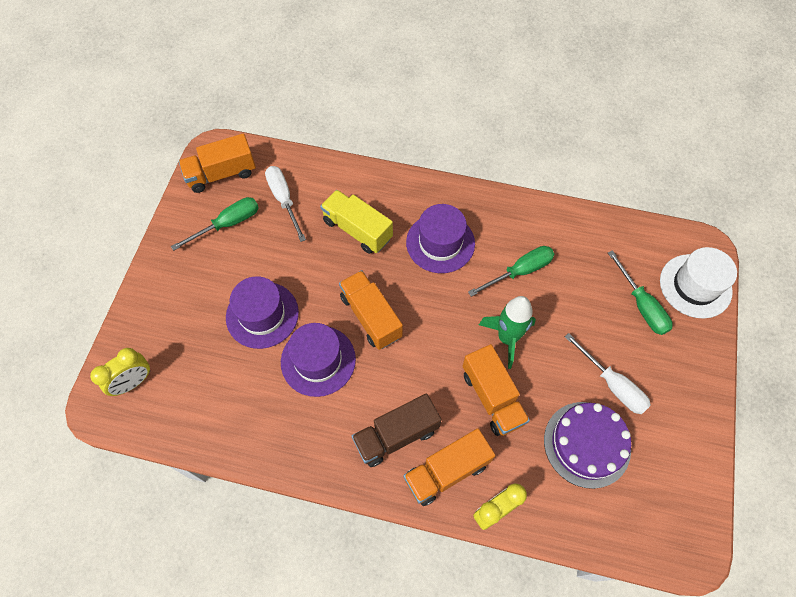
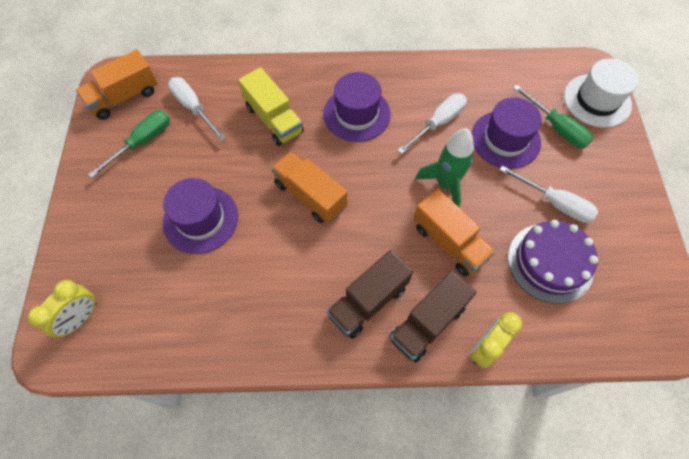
camera: 15 degrees left, 0 degrees up
(318, 360) = (269, 249): purple hat -> purple hat (505, 139)
(357, 230) = (274, 119): yellow truck -> yellow truck turned 150 degrees counterclockwise
(446, 471) = (427, 323): orange truck -> brown truck
(519, 271) = (438, 123): green screwdriver -> white screwdriver

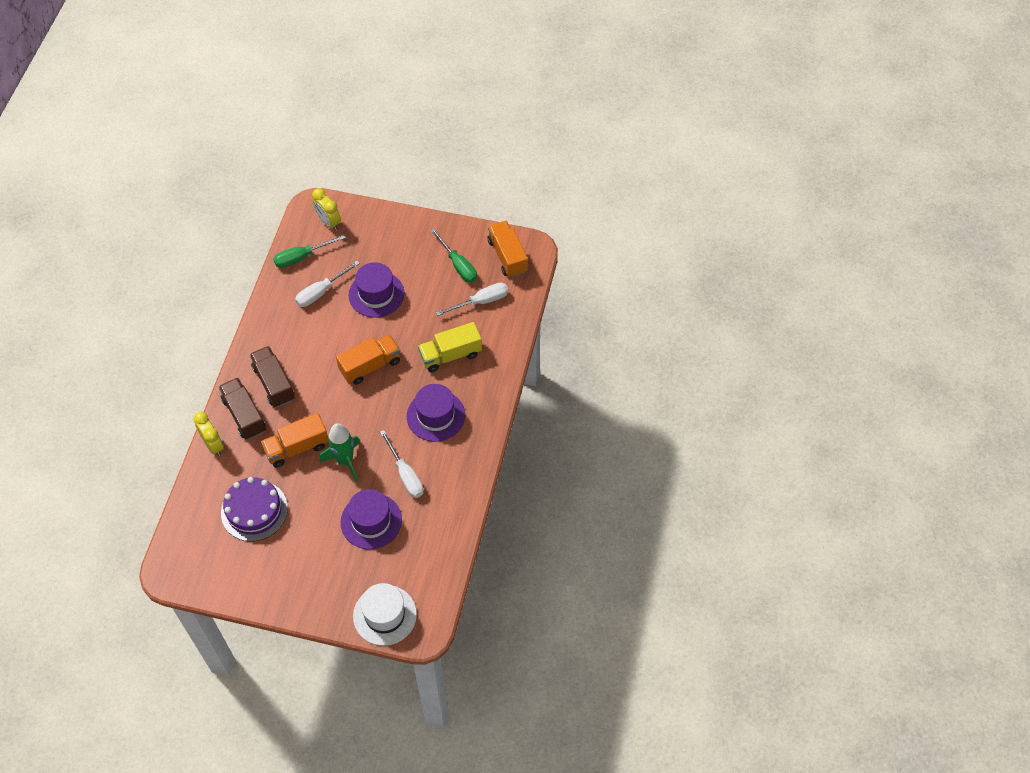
camera: 105 degrees right, 5 degrees down
(555, 203) = (300, 535): white screwdriver -> white screwdriver (321, 292)
(556, 127) = (368, 567): green screwdriver -> green screwdriver (301, 257)

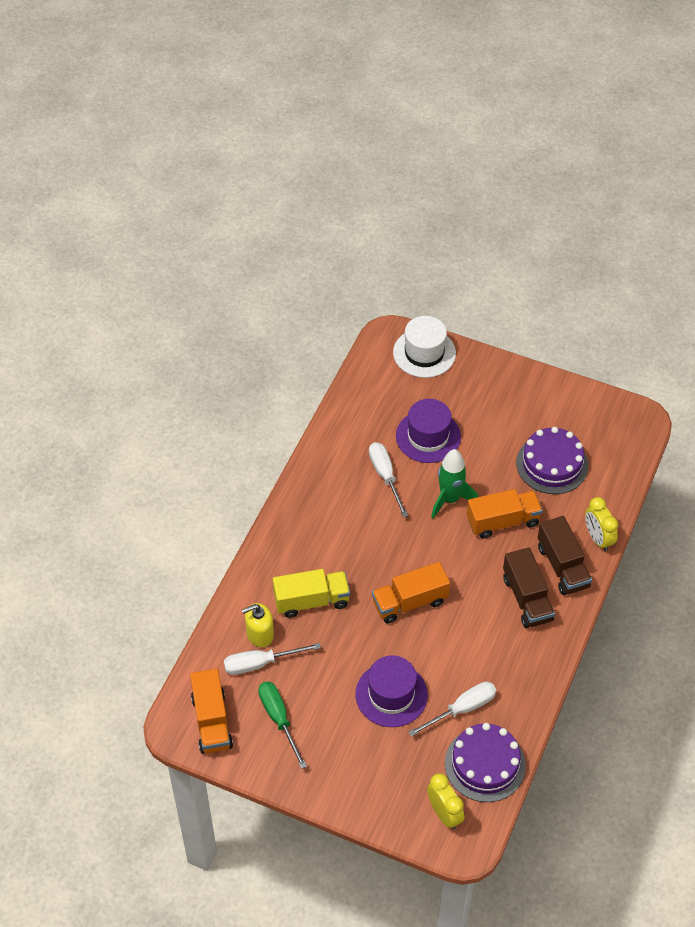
camera: 170 degrees left, 5 degrees down
(301, 257) = (485, 764): green screwdriver -> purple cake
(435, 415) = (341, 533): purple hat -> none
(486, 323) = (259, 634): none -> yellow soap dispenser

